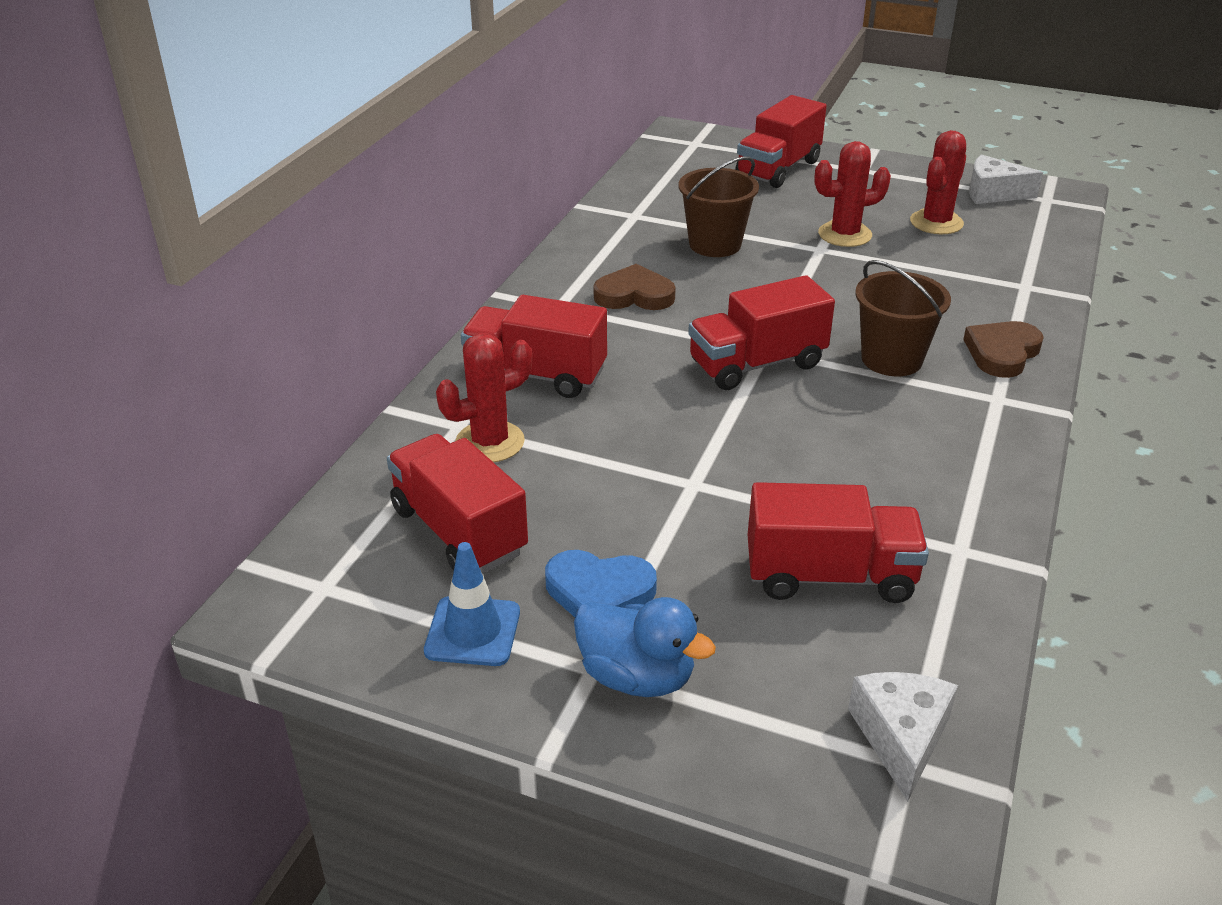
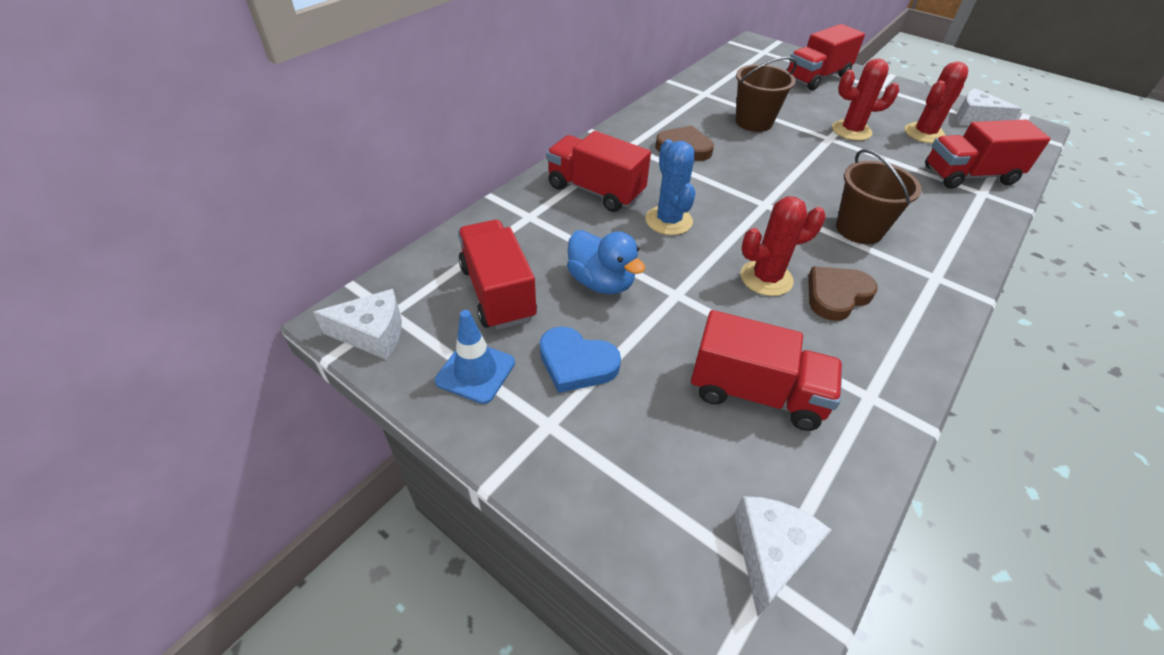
camera: 15 degrees right, 10 degrees up
(310, 618) = (373, 334): none -> white cheese
(490, 442) = (545, 232): red cactus -> red cactus (766, 278)
(637, 676) = (578, 439): blue duck -> blue duck (601, 282)
(649, 395) = (668, 221): none -> blue cactus
(757, 364) = (755, 213): red truck -> red truck (969, 176)
(1002, 353) = (949, 241): brown heart -> brown heart (836, 295)

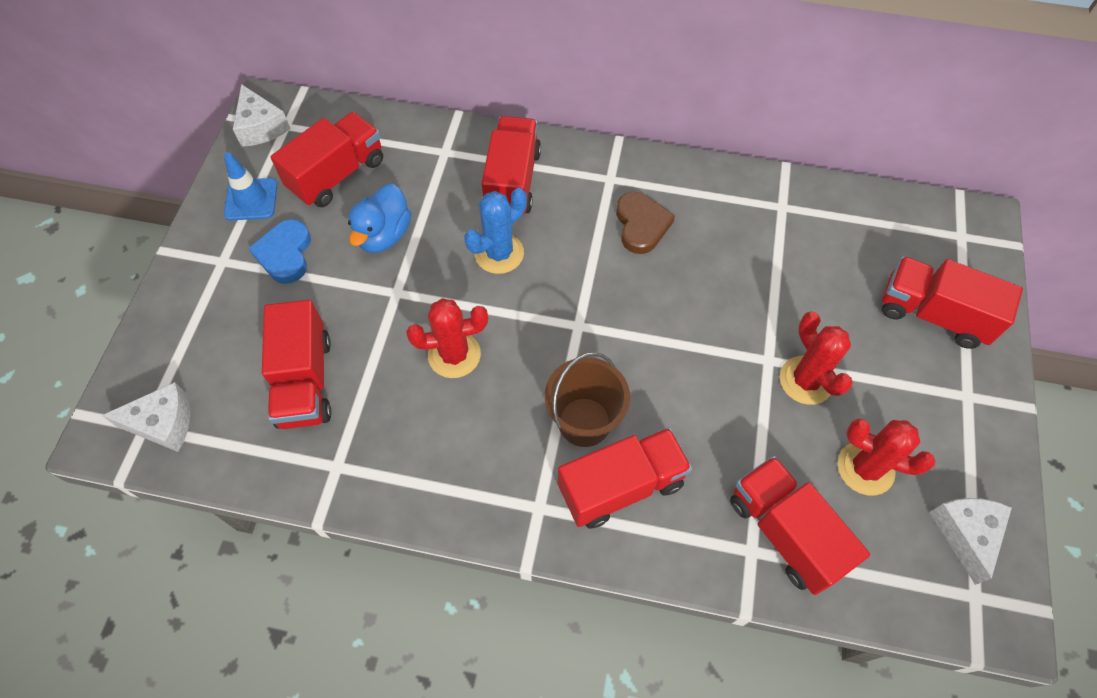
camera: 65 degrees right, 15 degrees up
(753, 122) = (748, 273): brown bucket -> none
(766, 278) = (454, 355): red cactus -> red cactus turned 60 degrees counterclockwise
(836, 295) = (459, 418): brown heart -> none
(922, 230) = (621, 486): none -> red truck

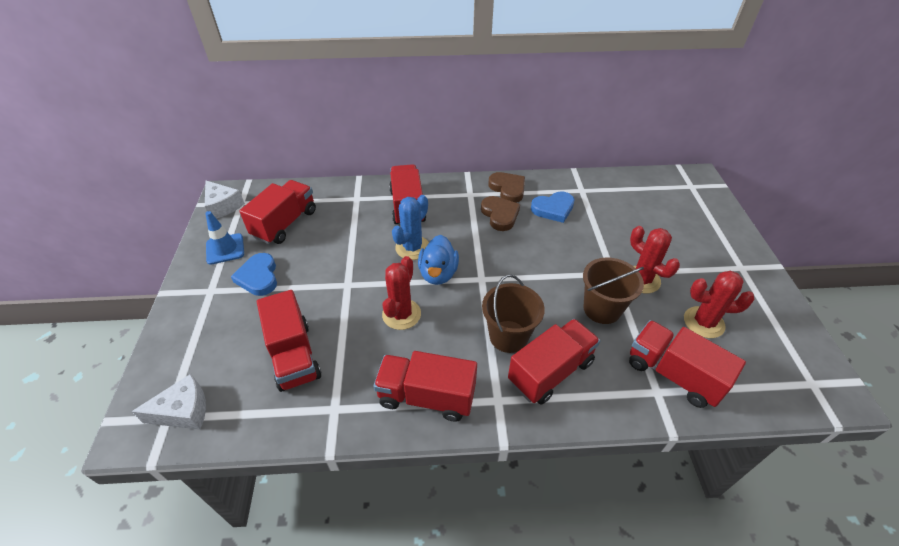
camera: 15 degrees left, 15 degrees down
(384, 235) = (328, 252): blue duck -> blue duck (438, 273)
(454, 355) = (401, 314): red cactus -> red cactus turned 45 degrees counterclockwise
(669, 181) = (508, 189): none -> brown heart
(724, 231) = (553, 209): none -> blue heart
(728, 412) = (602, 309): none -> brown bucket
(932, 314) = (697, 228): red truck -> red truck (426, 396)
(965, 534) = (785, 346): white cheese -> none

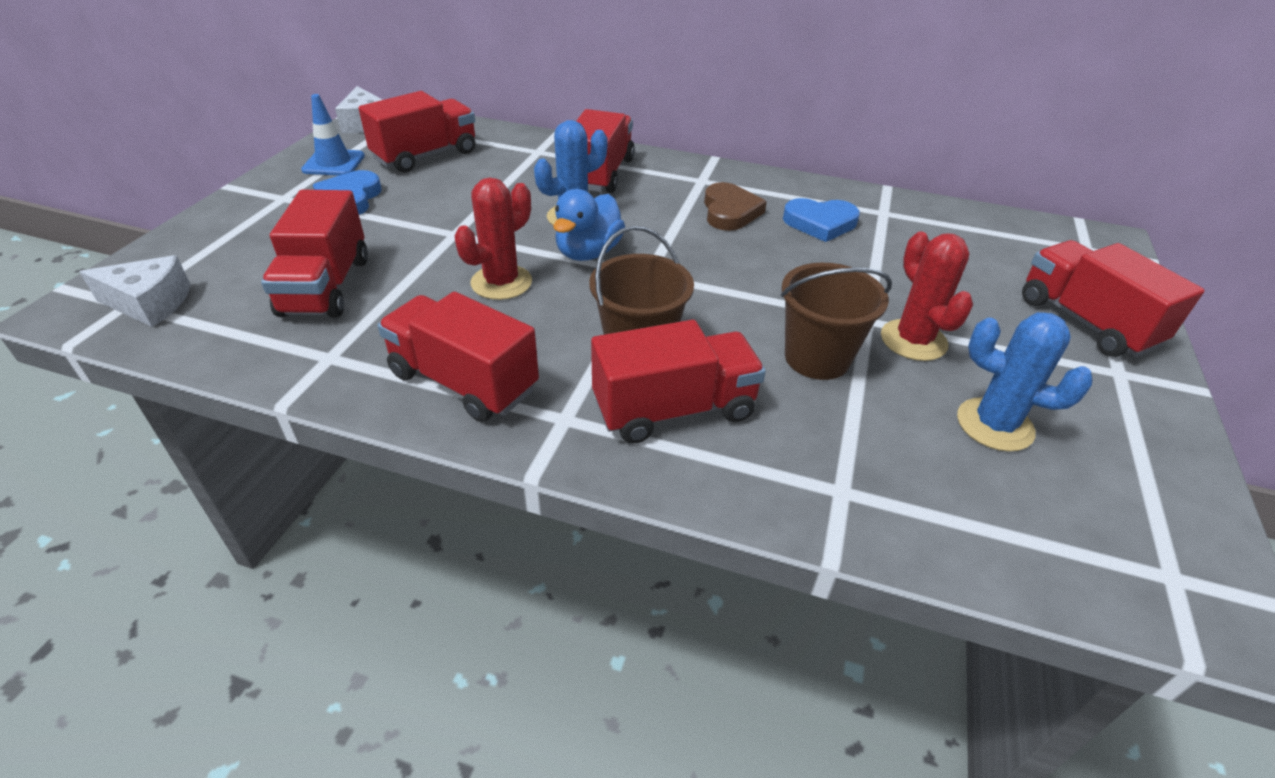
camera: 20 degrees right, 5 degrees down
(508, 189) = (763, 186): brown heart -> none
(673, 374) = (888, 476): red truck -> red truck (1085, 322)
(703, 322) = (994, 425): red cactus -> blue cactus

